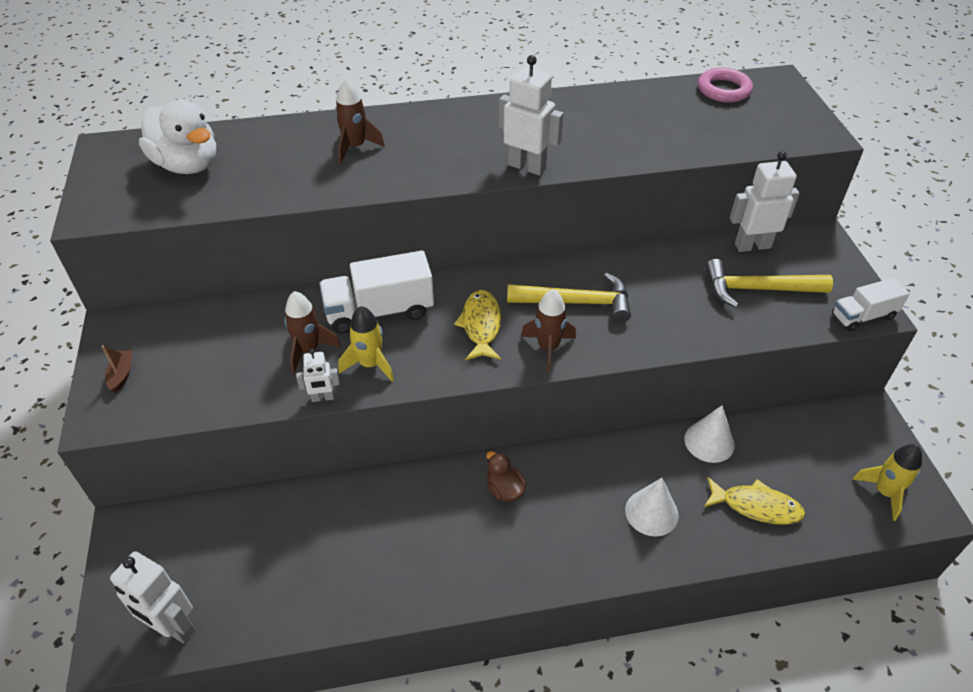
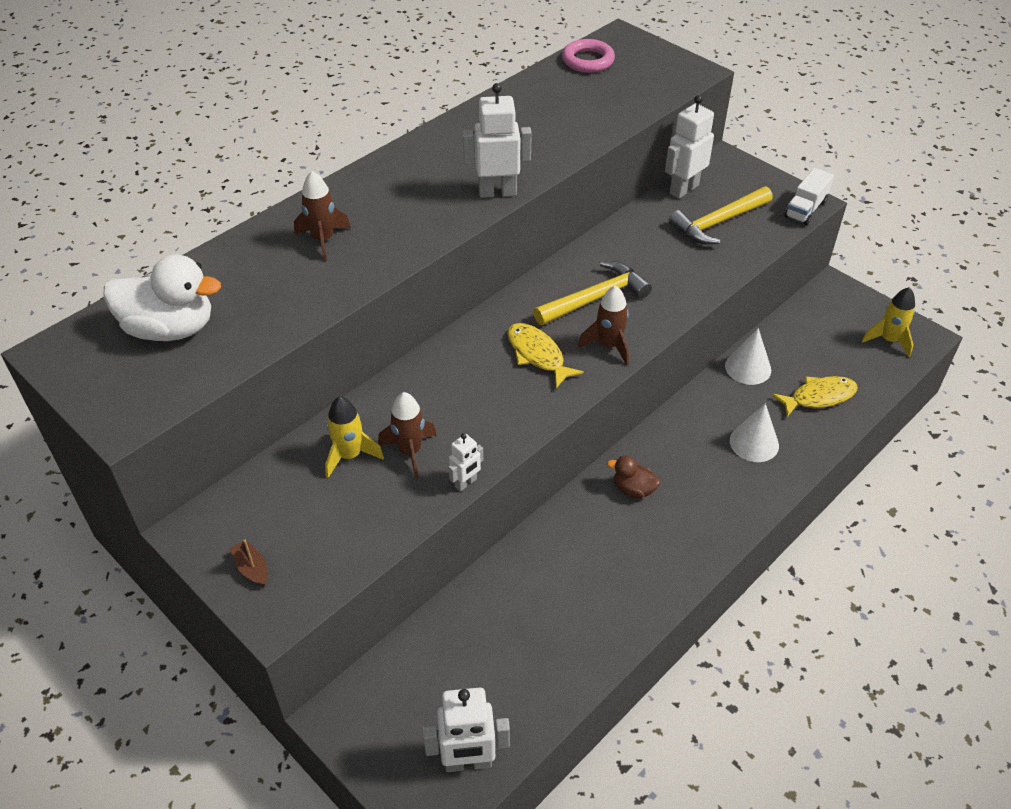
camera: 35 degrees left, 0 degrees up
(370, 364) = (478, 434): yellow rocket -> yellow rocket (350, 455)
(379, 311) = (439, 387): white truck -> none

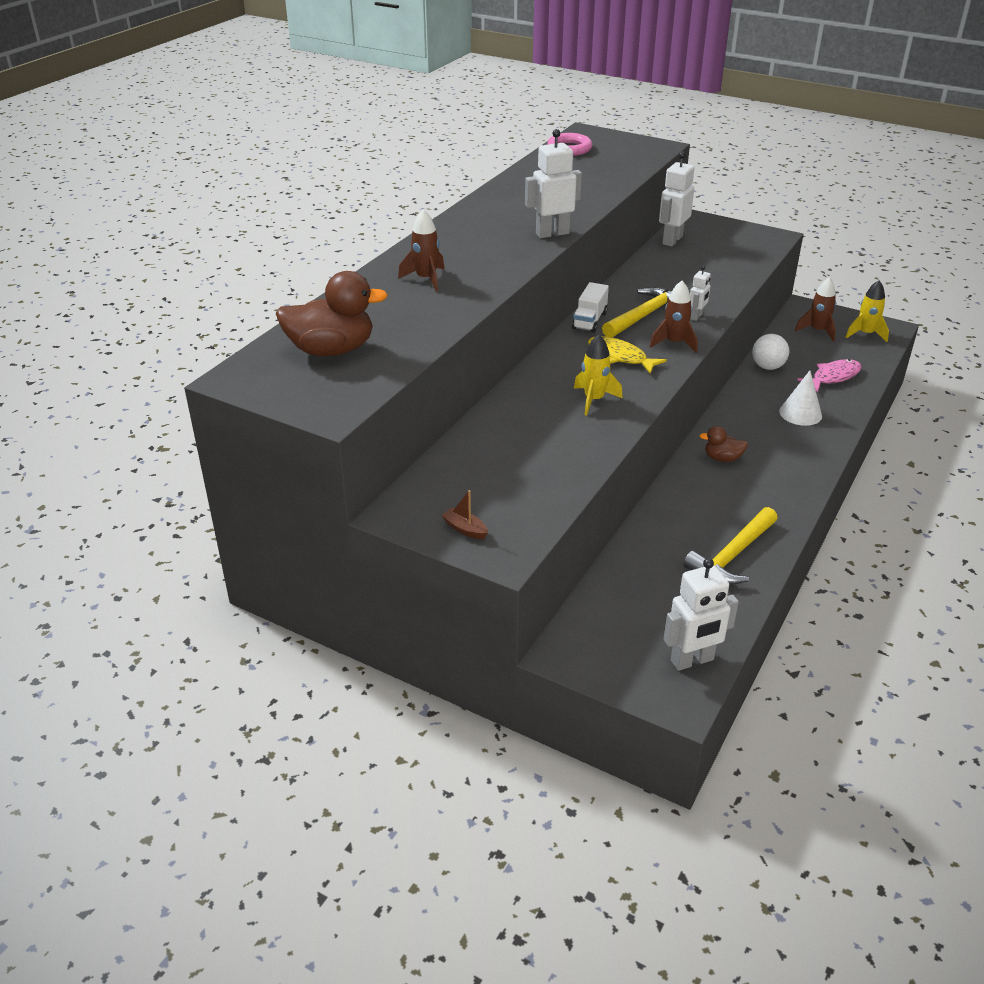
camera: 15 degrees left, 10 degrees down
(170, 329) = (331, 350): white duck -> brown duck
(350, 455) = (503, 443): yellow rocket -> yellow rocket (594, 400)
(410, 451) = (553, 433): brown rocket -> brown rocket (817, 331)
(466, 483) = (613, 445): white robot -> white robot (696, 316)
(718, 223) = (712, 257): yellow hammer -> yellow hammer (732, 556)
(748, 368) = (767, 367): white cone -> white ball
(805, 209) = (774, 241): white truck -> white truck (589, 320)
(818, 397) = (833, 377): yellow fish -> pink fish

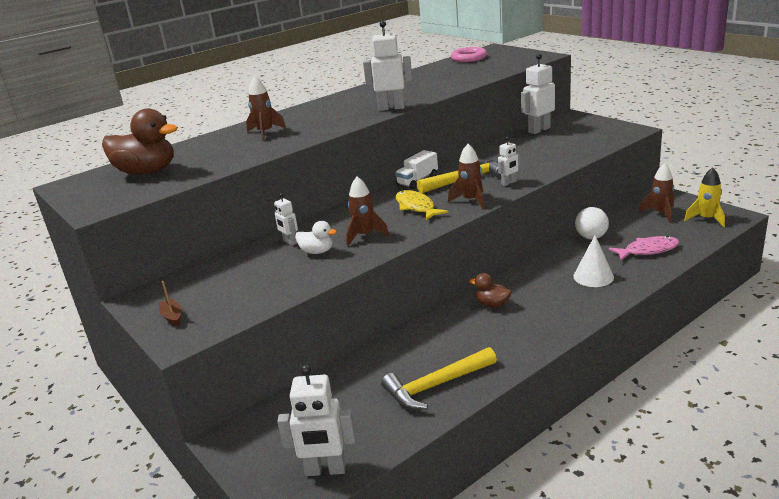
camera: 25 degrees right, 10 degrees down
(512, 418) = (290, 242): none -> white robot
(557, 426) = (317, 251): none -> white duck
(594, 400) = (365, 235): yellow rocket -> brown rocket

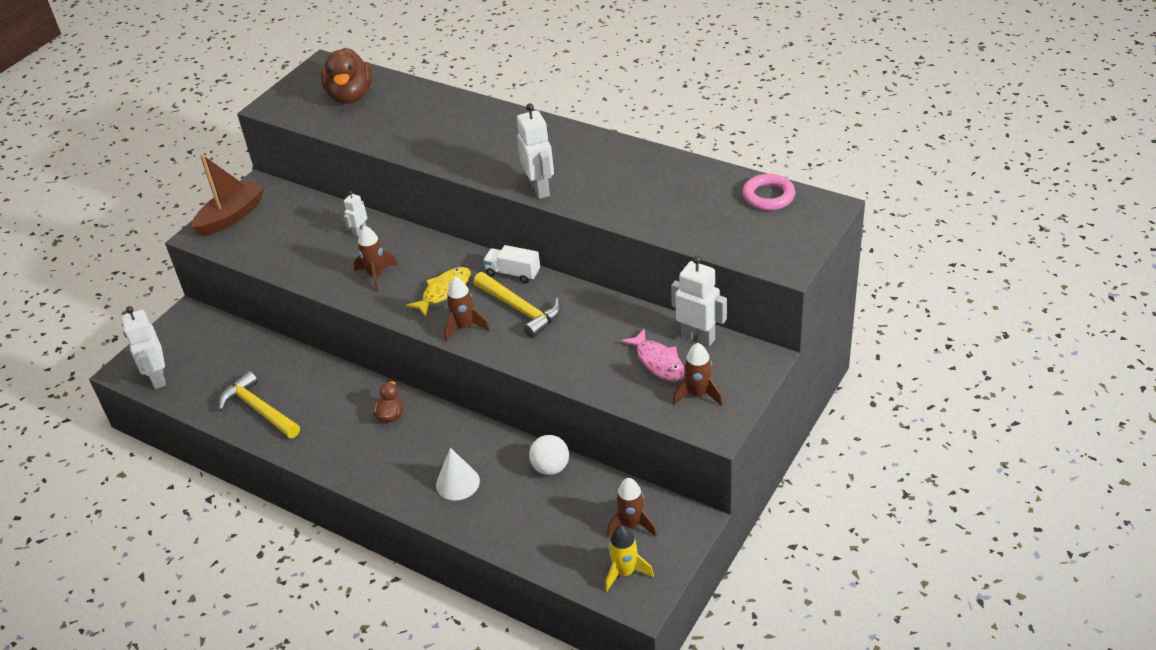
camera: 70 degrees right, 15 degrees up
(172, 317) = (231, 216): brown boat -> brown boat, size x2.28
(265, 133) = (455, 126): brown rocket -> brown rocket (698, 394)
(317, 251) = (342, 255): white duck -> none
(508, 183) = (515, 346): white robot -> none
(648, 250) = (526, 522): pink fish -> pink fish (658, 362)

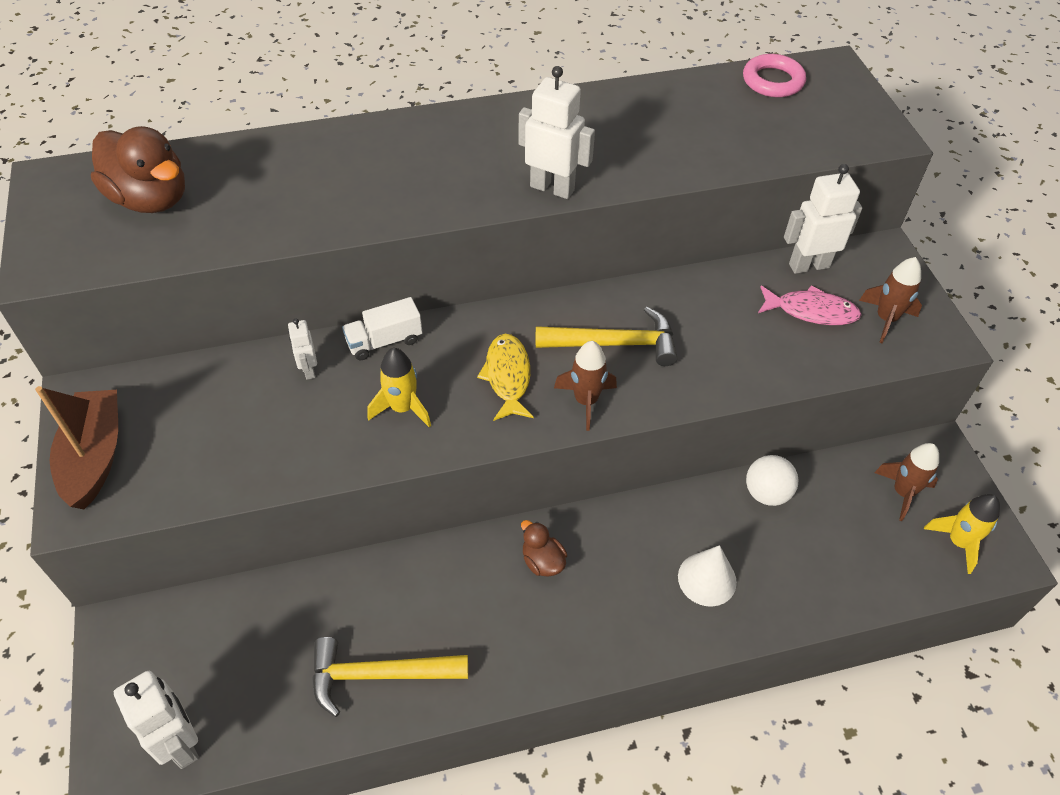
camera: 50 degrees left, 10 degrees up
(158, 378) = (181, 743): white robot -> white robot turned 150 degrees counterclockwise
(376, 275) = (402, 408): brown rocket -> yellow rocket
(513, 273) = (553, 310): white truck -> white truck (384, 341)

